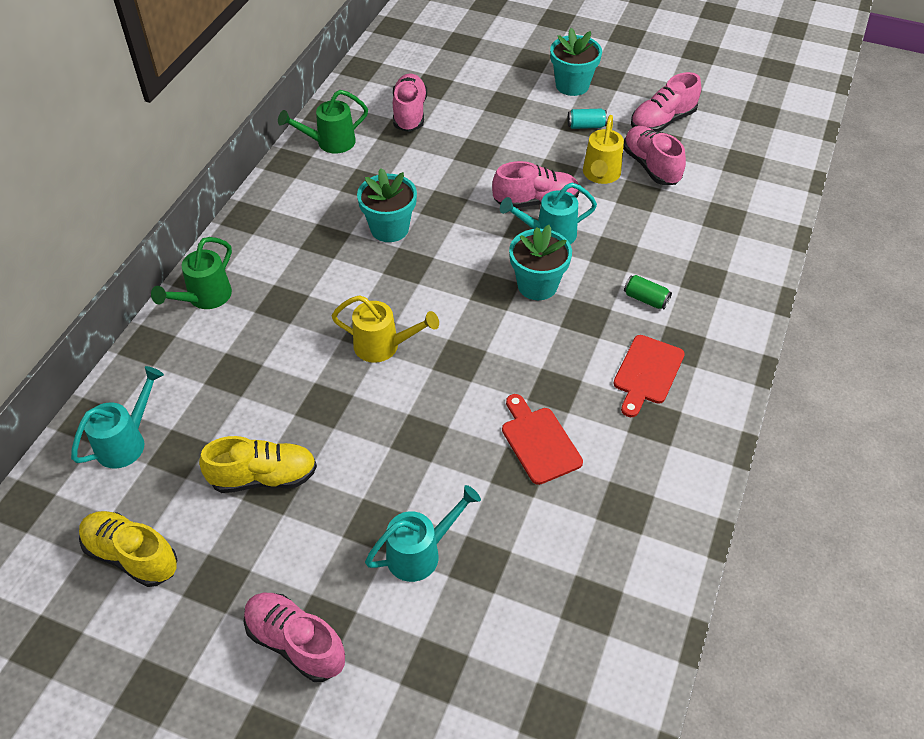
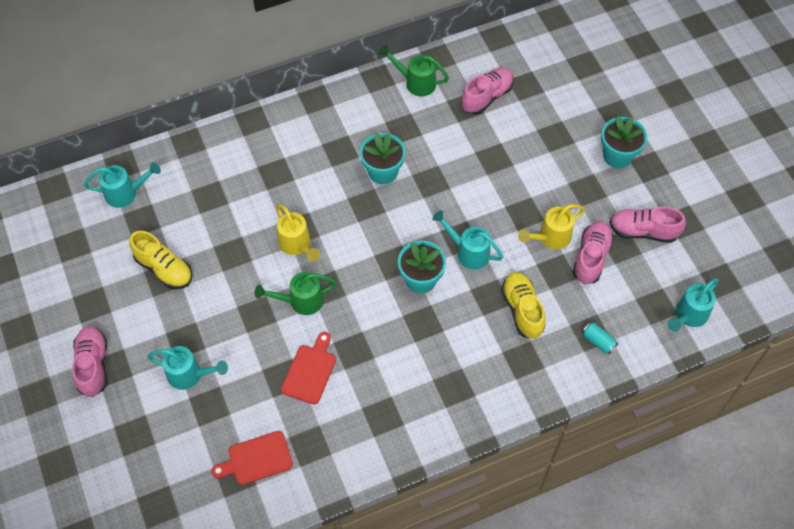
camera: 45 degrees right, 10 degrees up
(132, 556) = (72, 257): yellow shoe -> yellow shoe (522, 310)
(205, 298) = (242, 137): green watering can -> green watering can (301, 301)
(536, 201) = (487, 223): pink shoe -> none
(586, 126) = (587, 194): turquoise can -> turquoise can (598, 341)
(646, 299) = (471, 342): green can -> none
(647, 373) = (414, 386): red cutting board -> red cutting board (256, 459)
(773, 152) = (688, 315): none -> turquoise watering can

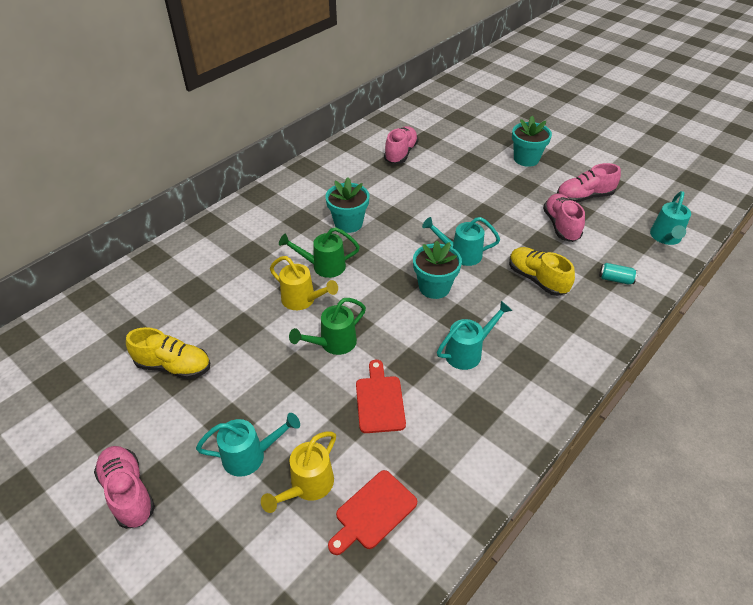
camera: 25 degrees left, 15 degrees down
(125, 193) = (102, 316): turquoise watering can -> turquoise watering can (468, 352)
(416, 82) = (338, 160): green watering can -> green watering can (324, 266)
(550, 237) = (519, 223): yellow watering can -> yellow watering can (307, 486)

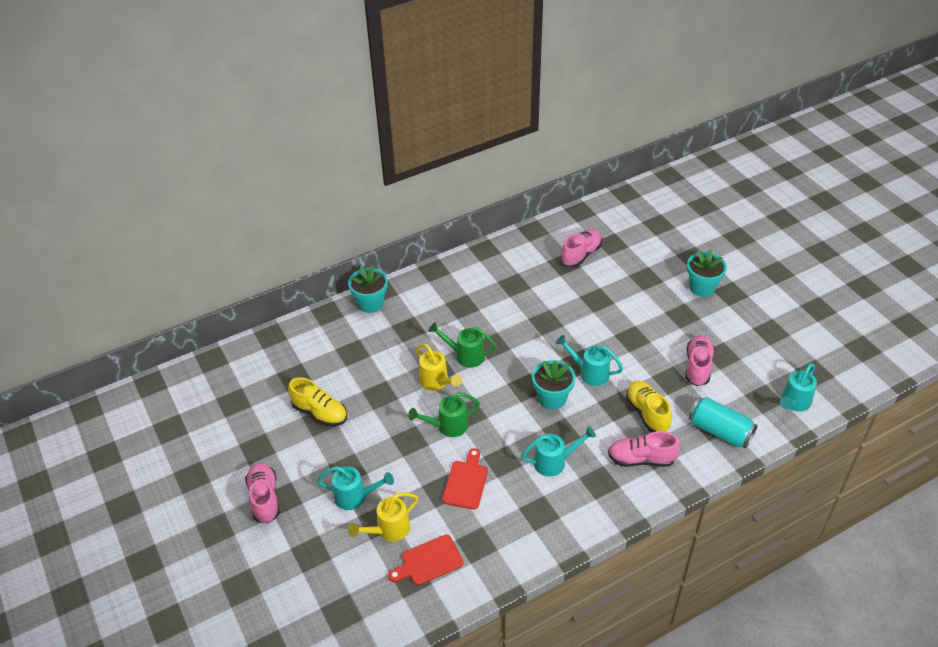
camera: 20 degrees right, 0 degrees up
(348, 223) = (502, 318): turquoise flower pot -> turquoise flower pot (370, 303)
(584, 197) = (737, 342): pink shoe -> pink shoe (641, 459)
(615, 279) = (720, 431): turquoise can -> turquoise can, size x1.98

